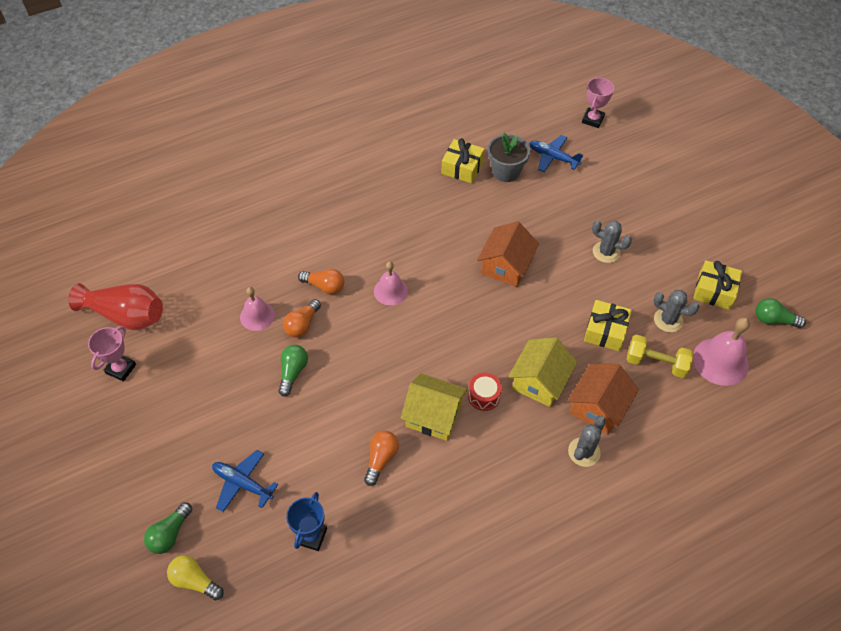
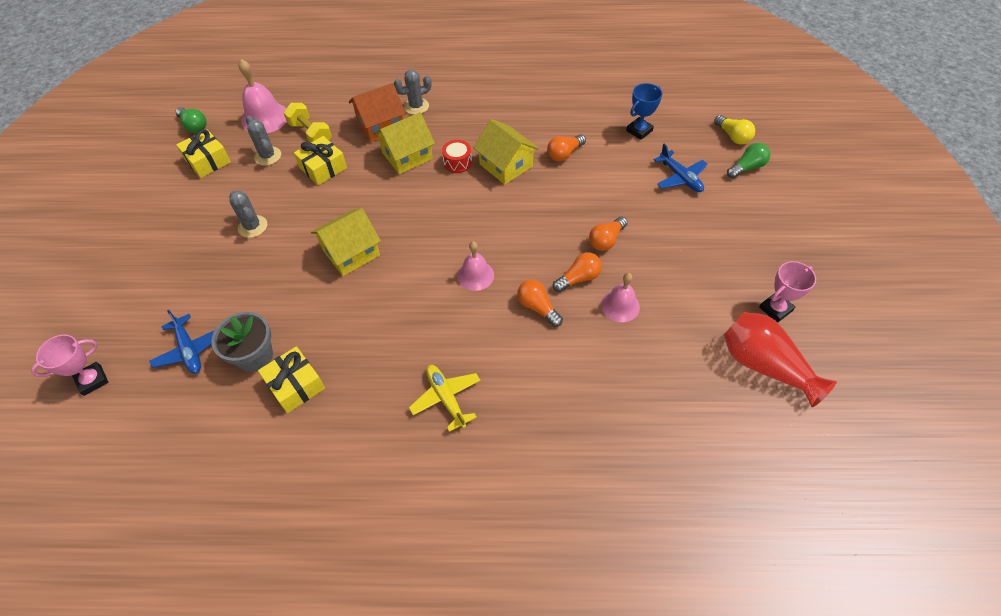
camera: 150 degrees left, 0 degrees up
(293, 372) = (606, 240): green light bulb -> orange light bulb
(355, 200) = (446, 398): none -> yellow plane
(506, 266) = (351, 253): orange house -> yellow house

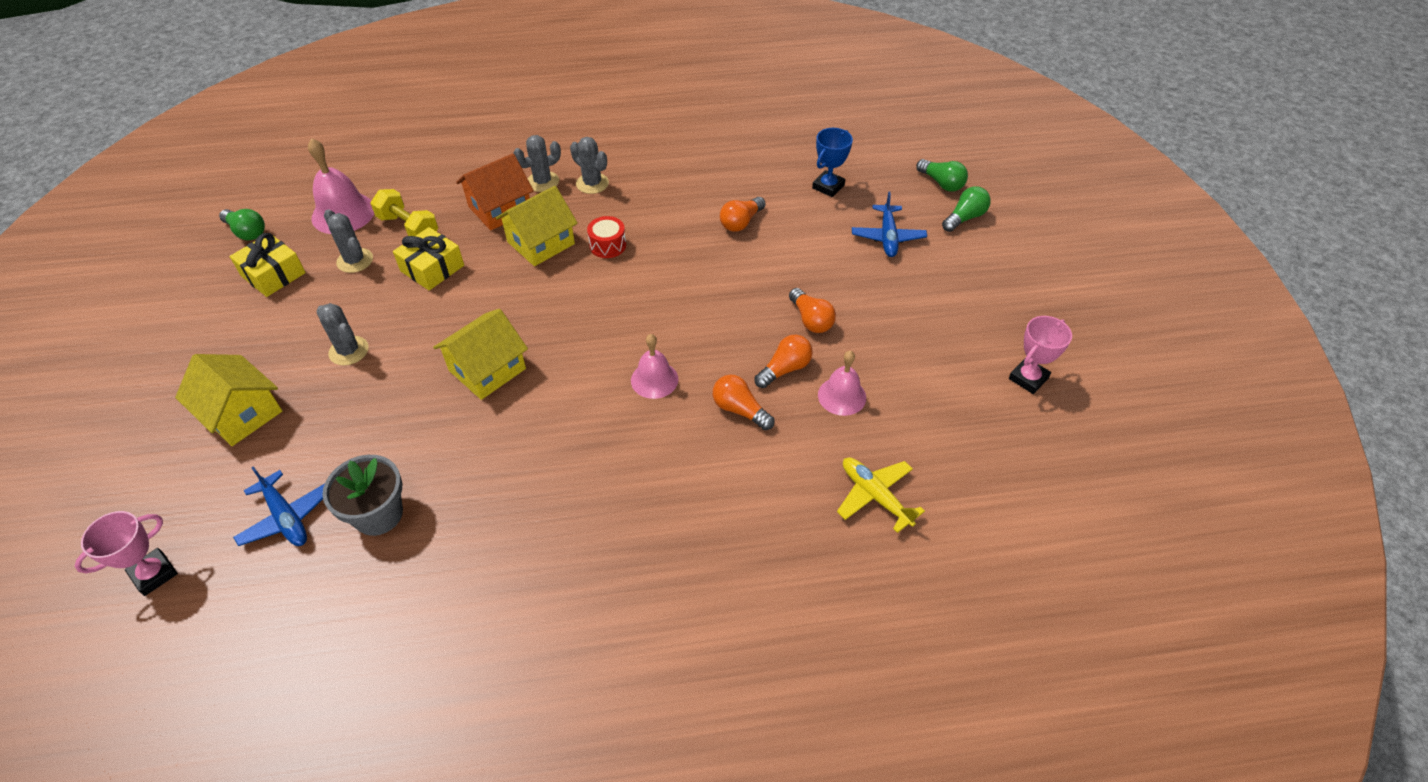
camera: 10 degrees left, 5 degrees down
(295, 385) = (440, 544): yellow gift -> none
(446, 398) = (642, 535): yellow plane -> yellow plane (875, 496)
(454, 111) = (592, 183): none -> grey cactus
(506, 165) = (670, 242): yellow house -> yellow house (241, 413)
(606, 240) = (811, 320): orange light bulb -> orange light bulb turned 60 degrees counterclockwise
(680, 178) = (887, 237): blue plane -> blue plane turned 45 degrees clockwise
(733, 136) = (941, 183): yellow light bulb -> green light bulb
(764, 365) = (1027, 446): red vase -> none

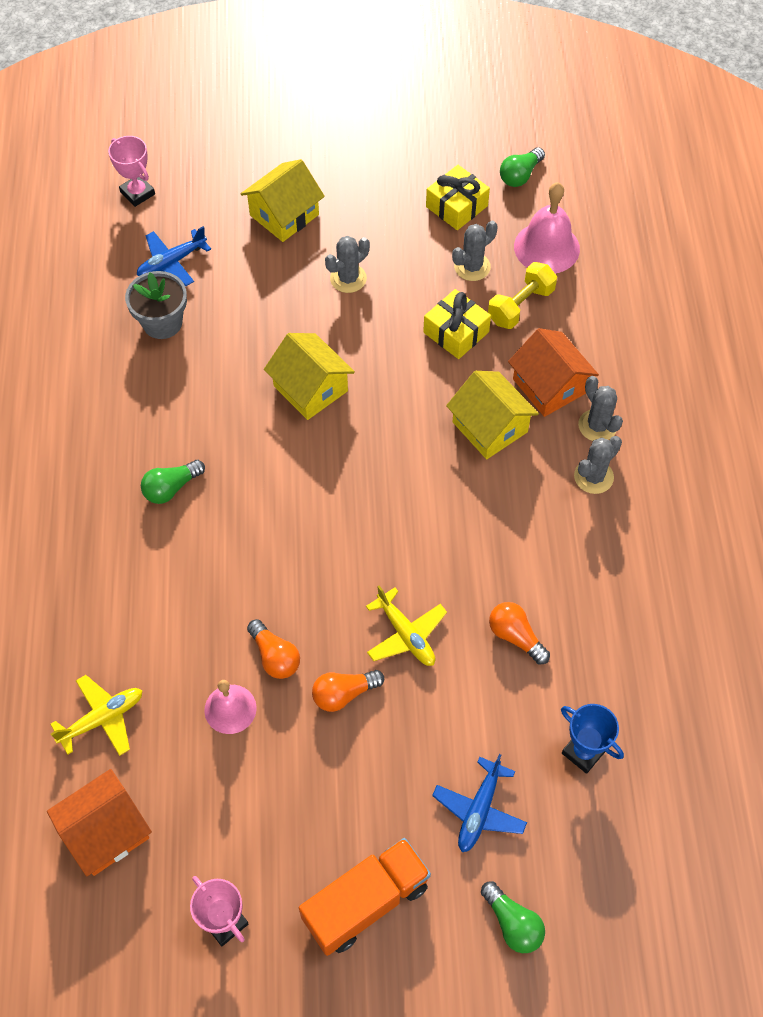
camera: 95 degrees right, 10 degrees up
(608, 245) = (482, 492): red drum -> none
(654, 379) = (278, 531): pink bell -> none
(740, 410) = (227, 607): orange light bulb -> none
(749, 285) = (406, 634): none -> yellow plane
(887, 237) = (479, 810): blue plane -> blue plane turned 75 degrees counterclockwise
(941, 183) = (588, 910): green light bulb -> green light bulb (171, 488)
(979, 294) = (366, 902): none -> orange truck
(983, 475) = (106, 831): none -> orange house

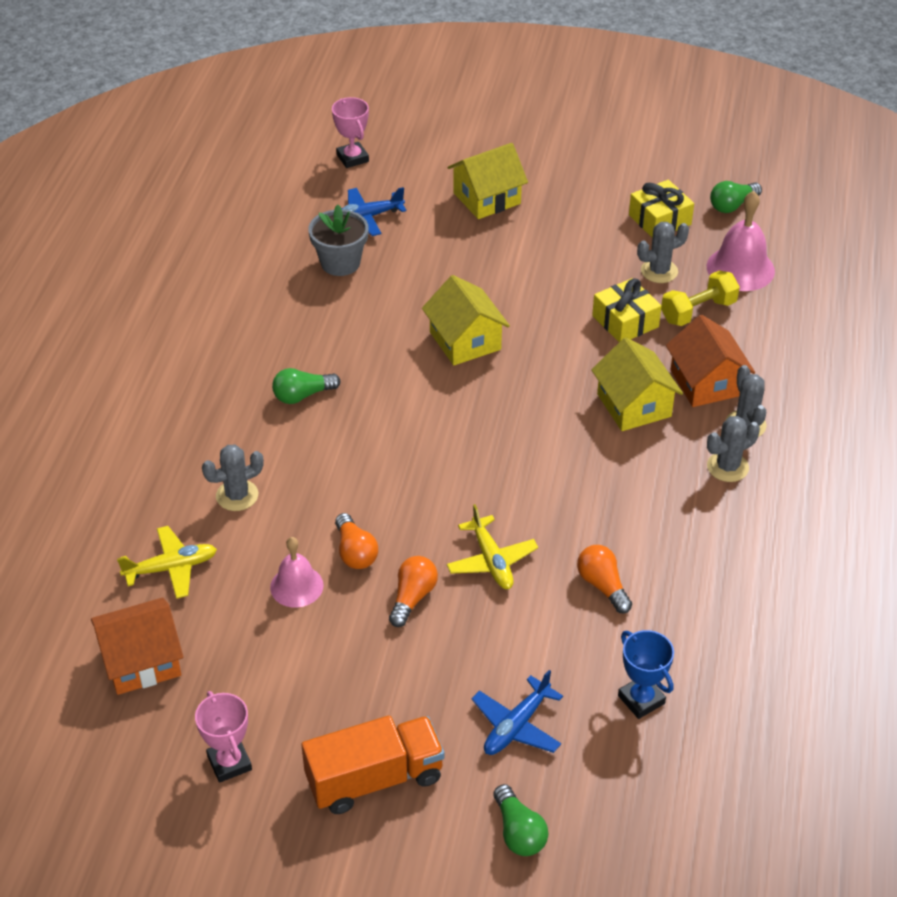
camera: 15 degrees right, 15 degrees down
(344, 694) = (412, 597): orange light bulb -> orange light bulb turned 120 degrees clockwise
(348, 278) = (532, 259): grey cactus -> grey cactus (237, 495)

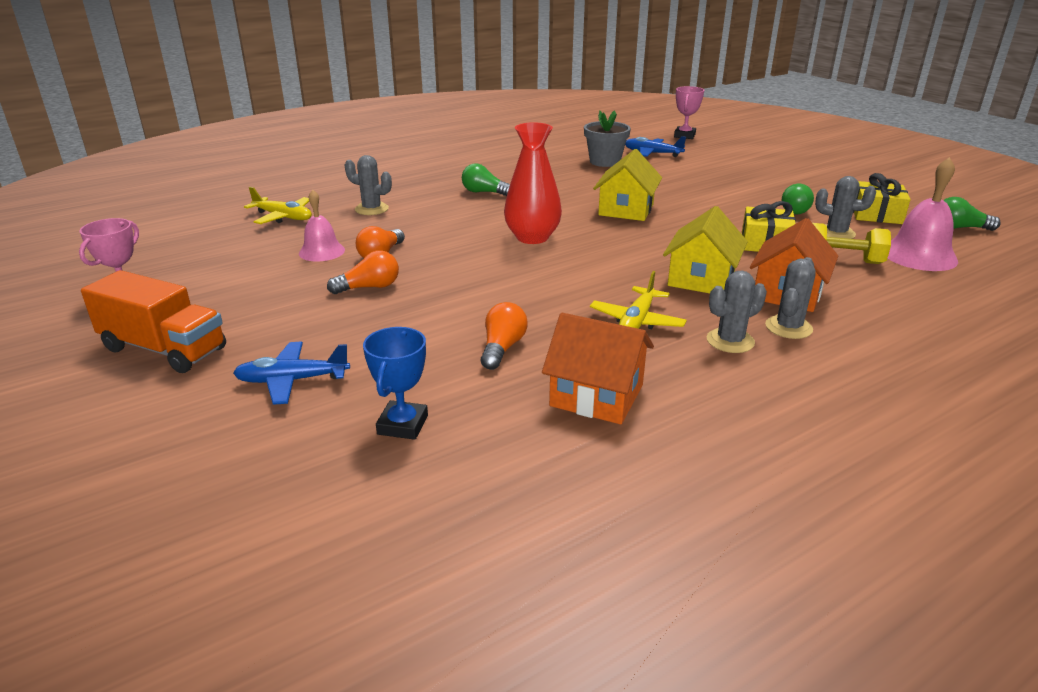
camera: 45 degrees right, 15 degrees down
(142, 661) = (192, 239): orange house -> orange house (597, 395)
(444, 438) = (532, 237): none -> red vase
(487, 198) = (748, 169): yellow house -> none
(491, 561) = (451, 297): yellow plane -> yellow plane (637, 321)
(518, 832) = (164, 437): green light bulb -> green light bulb (795, 210)
(727, 467) = (730, 341): grey cactus -> grey cactus turned 45 degrees counterclockwise

